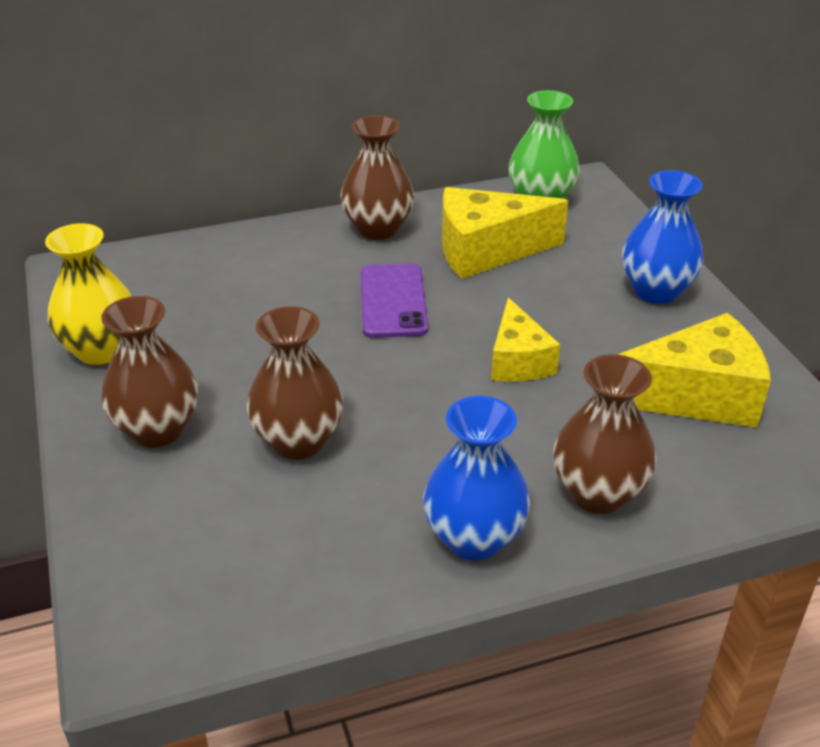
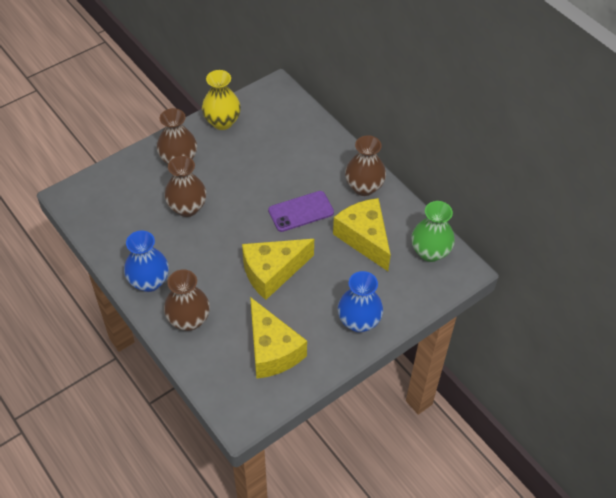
camera: 70 degrees right, 15 degrees up
(518, 360) = (272, 272): yellow cheese -> yellow cheese, size x1.57

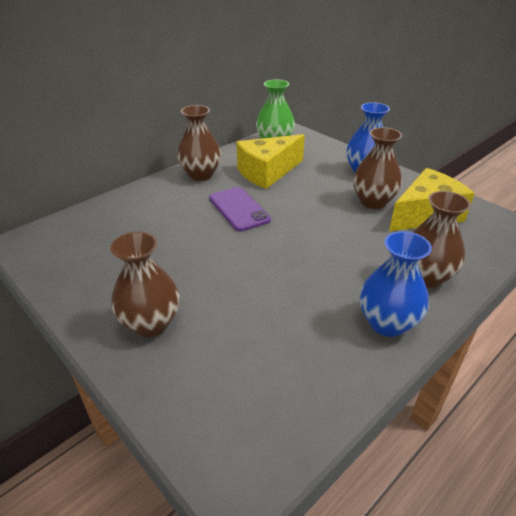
camera: 95 degrees left, 15 degrees down
(187, 208) = (245, 301): brown vase -> brown vase (373, 201)
(222, 122) = (76, 285): yellow vase -> none
(272, 272) = (329, 221): yellow cheese -> none

